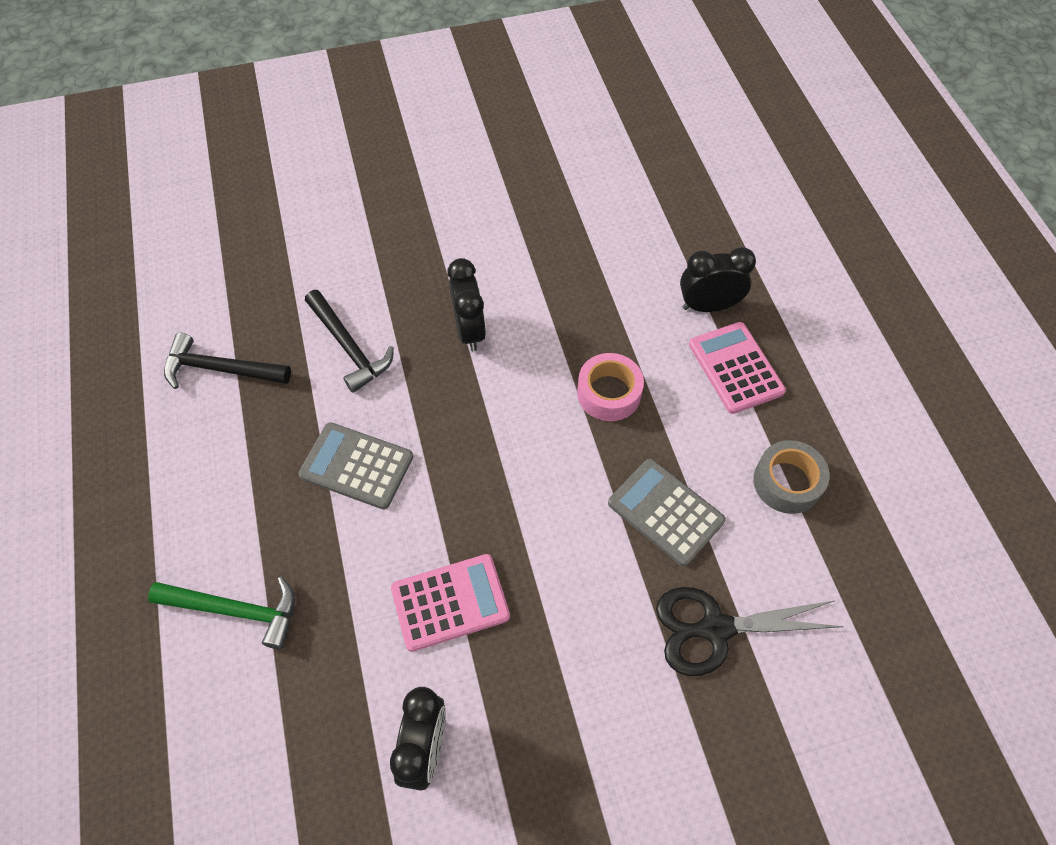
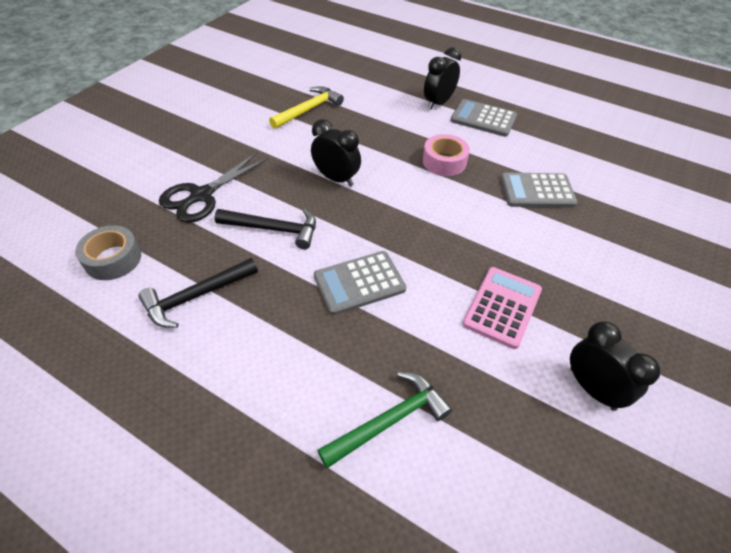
camera: 45 degrees left, 10 degrees down
(544, 216) = (309, 110): none -> yellow hammer
(716, 628) = (622, 220): black scissors -> black scissors (202, 195)
(735, 368) = (483, 119): pink calculator -> grey calculator
(787, 482) = (564, 146): grey tape -> grey tape (113, 259)

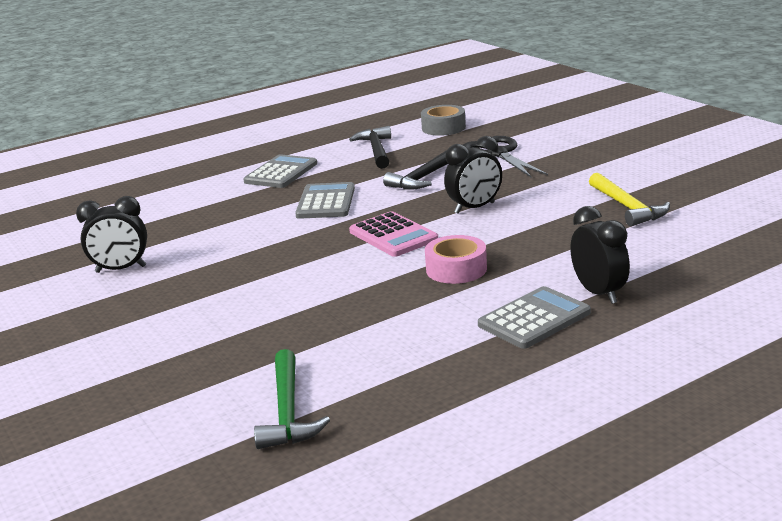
camera: 120 degrees right, 25 degrees down
(389, 421) = (202, 197): green hammer -> green hammer (287, 411)
(502, 307) = (231, 253): pink calculator -> pink calculator (393, 235)
(537, 191) = (350, 315): grey calculator -> grey calculator (281, 173)

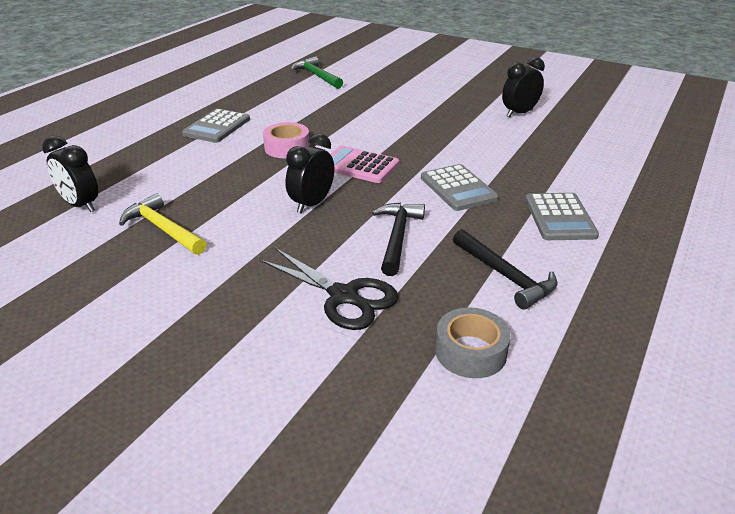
camera: 150 degrees right, 10 degrees up
(599, 293) = (179, 147): black clock -> black clock (81, 205)

